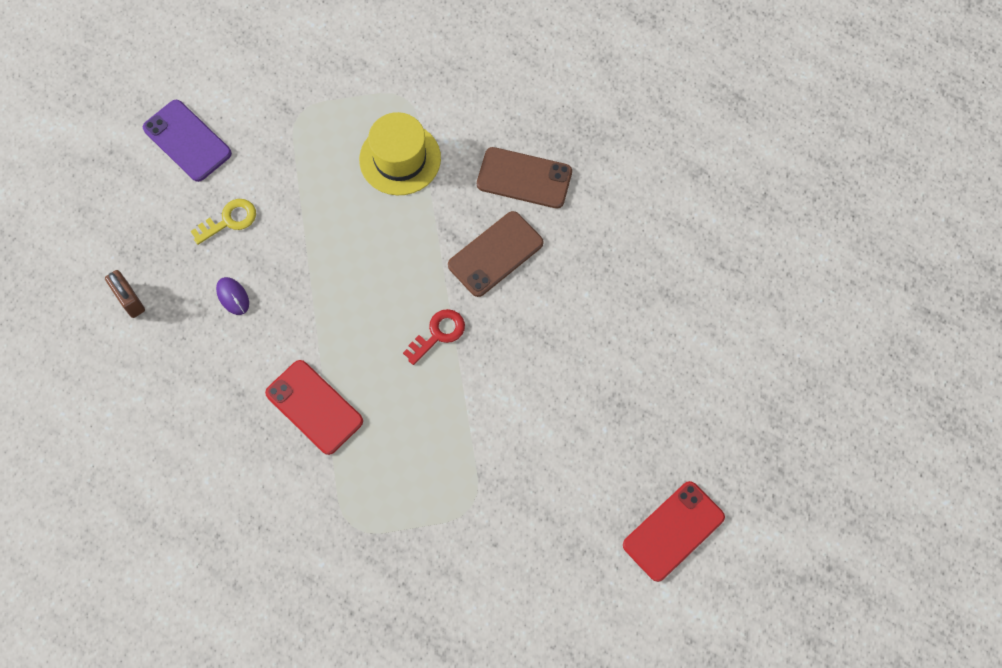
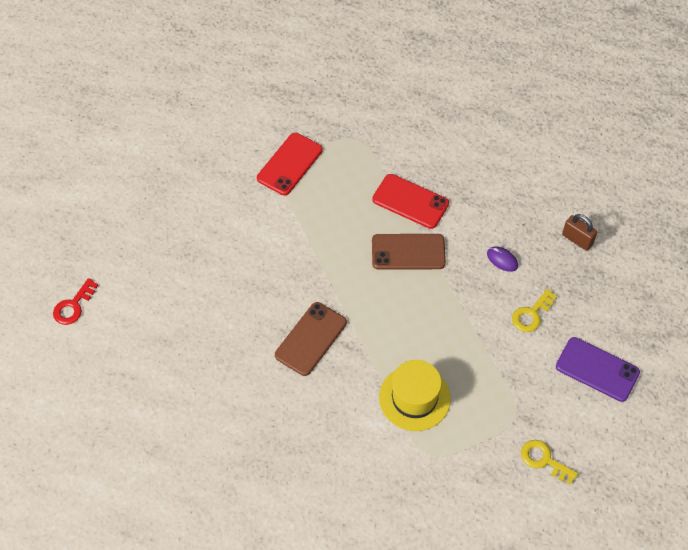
camera: 165 degrees right, 10 degrees down
(289, 64) = (544, 460): none -> yellow key
(438, 334) = (337, 270): red key -> red key (73, 306)
(524, 178) = (304, 407): brown phone -> brown phone (408, 252)
(673, 531) = (136, 184): red phone -> red phone (289, 164)

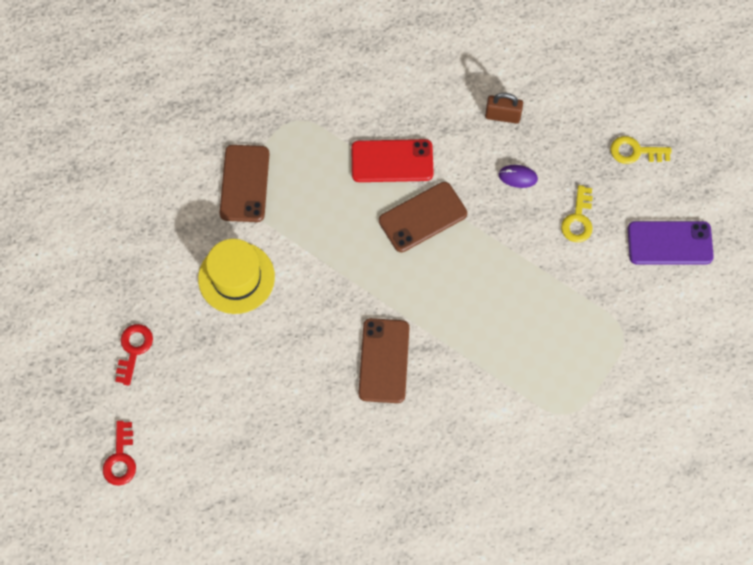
camera: 30 degrees left, 10 degrees up
(134, 237) = (133, 350): none -> red key
(289, 164) = (244, 183): red phone -> brown phone
(414, 398) = (519, 366): yellow hat -> yellow hat (236, 278)
(544, 460) = (673, 361): yellow key -> yellow key (635, 152)
(577, 239) = (576, 117): brown padlock -> brown padlock (502, 116)

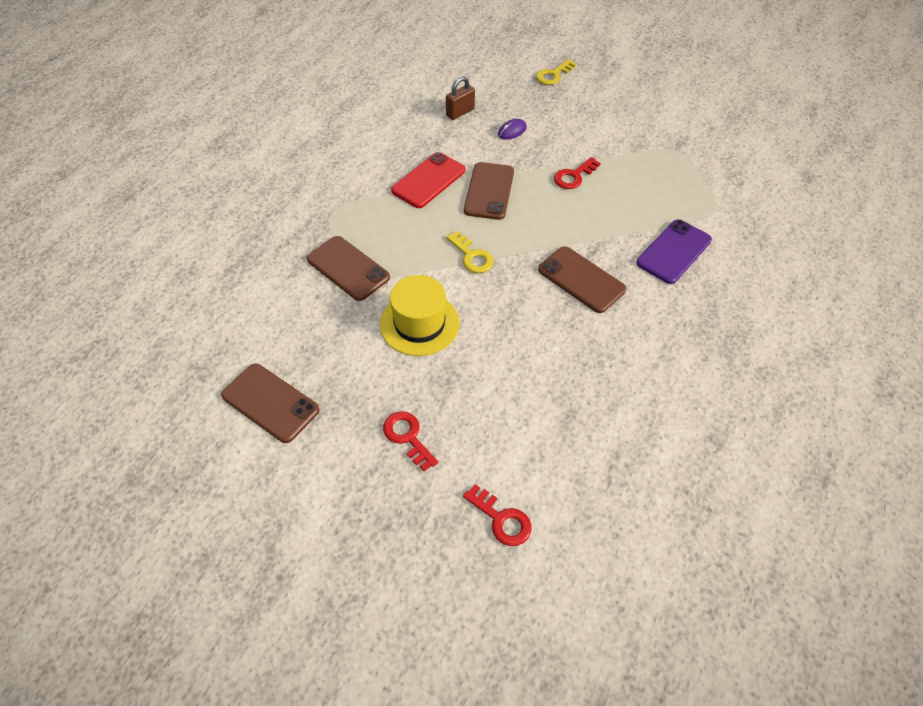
camera: 50 degrees left, 15 degrees down
(87, 239) = (270, 403): none -> brown phone
(504, 270) = (574, 176): none -> red key
(578, 219) = (573, 123): yellow key -> yellow key (472, 256)
(669, 243) = (633, 96): purple phone -> purple phone (674, 252)

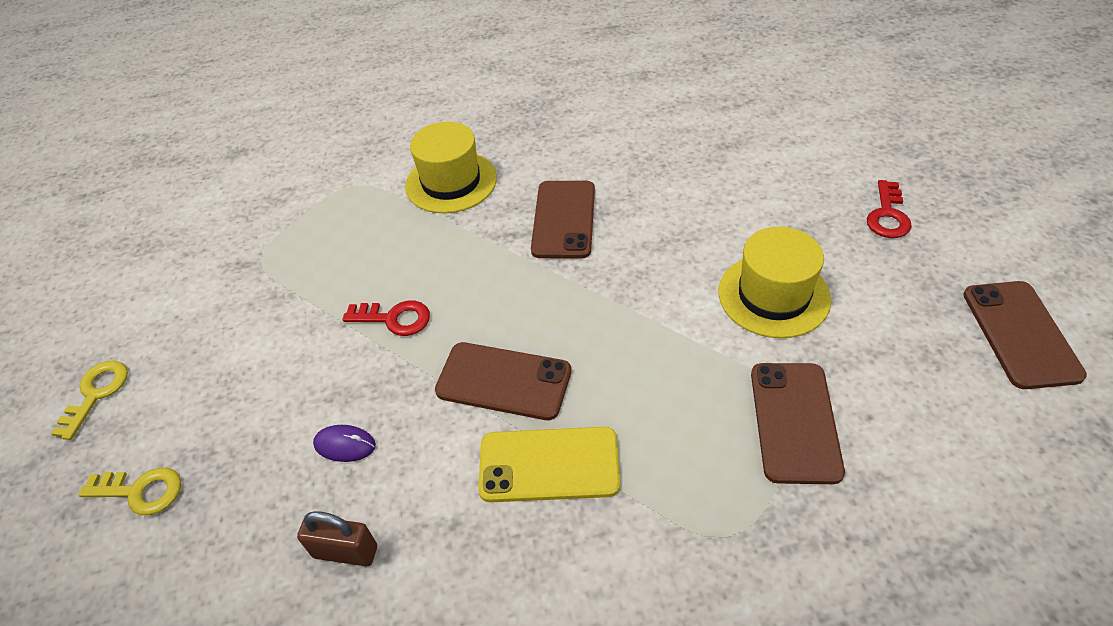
camera: 125 degrees left, 5 degrees down
(428, 180) = (549, 464): red phone -> yellow phone
(472, 256) = (632, 320): yellow key -> yellow key (96, 394)
(489, 191) = (503, 381): brown phone -> brown phone turned 45 degrees clockwise
(501, 519) = (860, 127): red key -> none
(674, 252) = (451, 182): purple phone -> yellow hat

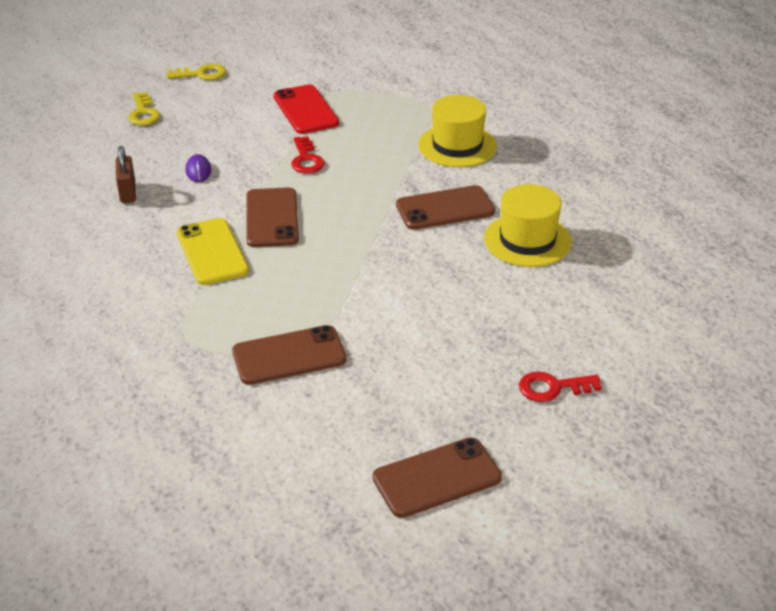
camera: 65 degrees right, 10 degrees down
(282, 295) = (306, 110): none -> red phone
(773, 295) = (414, 330): yellow hat -> yellow hat (527, 240)

